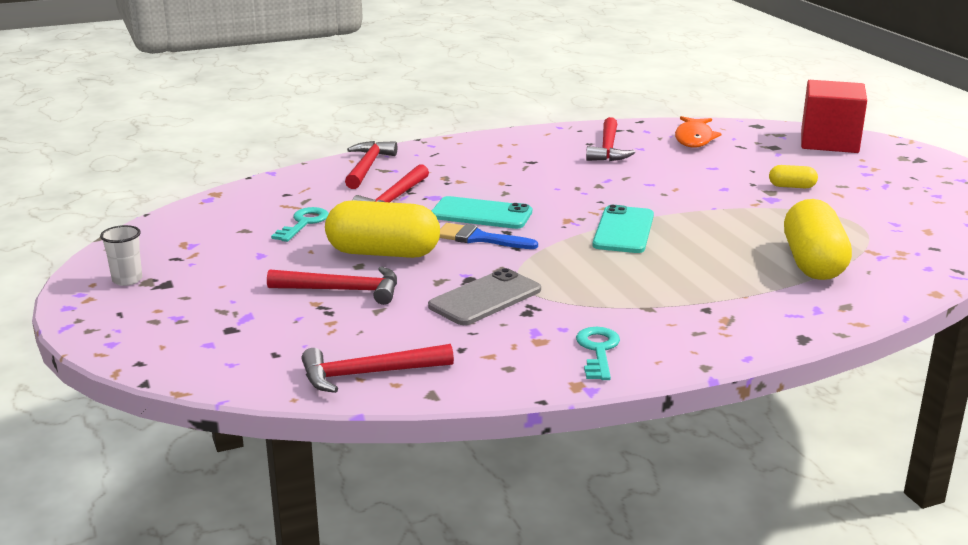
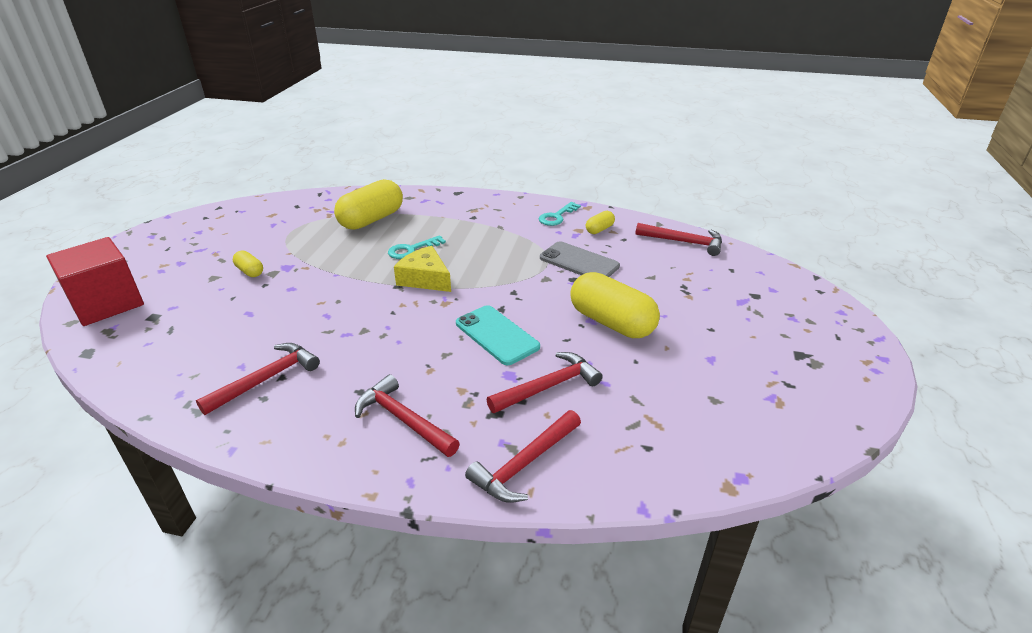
camera: 145 degrees left, 10 degrees up
(127, 280) = (834, 372): white cup -> none
(303, 223) = (654, 386): turquoise key -> turquoise key (412, 250)
(342, 290) = (664, 299): red hammer -> red hammer (403, 419)
(479, 238) = (528, 309): blue brush -> none
(485, 298) = (579, 262): grey phone -> grey phone turned 45 degrees clockwise
(511, 351) = (599, 229): none -> yellow capsule
(623, 230) = (425, 279): turquoise phone -> yellow cheese
(694, 138) = (174, 358): orange fish -> none

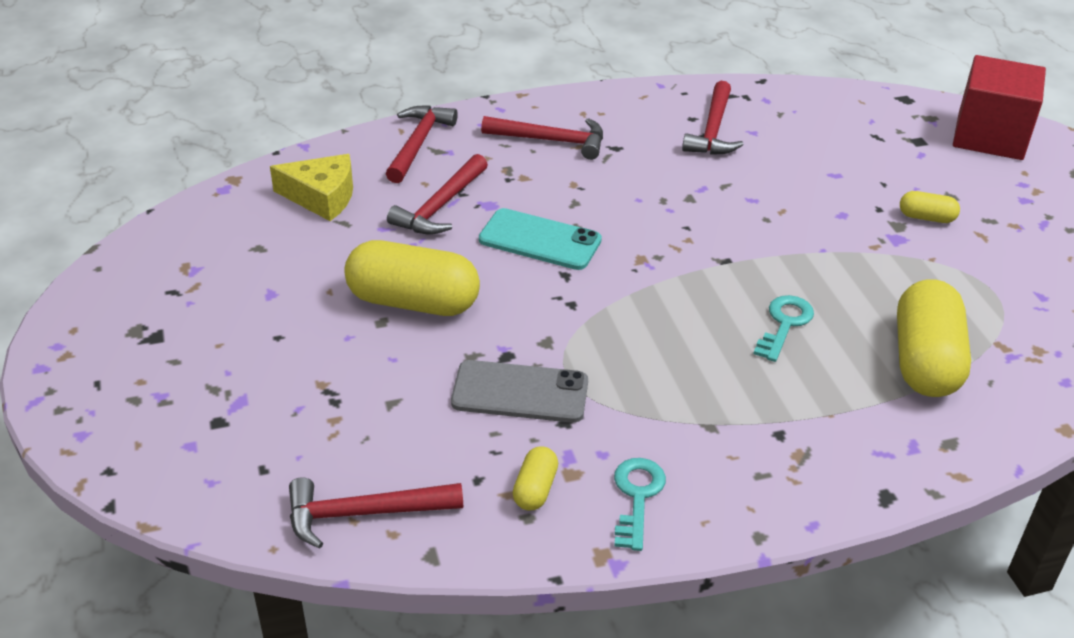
camera: 150 degrees right, 5 degrees up
(425, 279) = (705, 283): yellow cheese -> yellow cheese (322, 197)

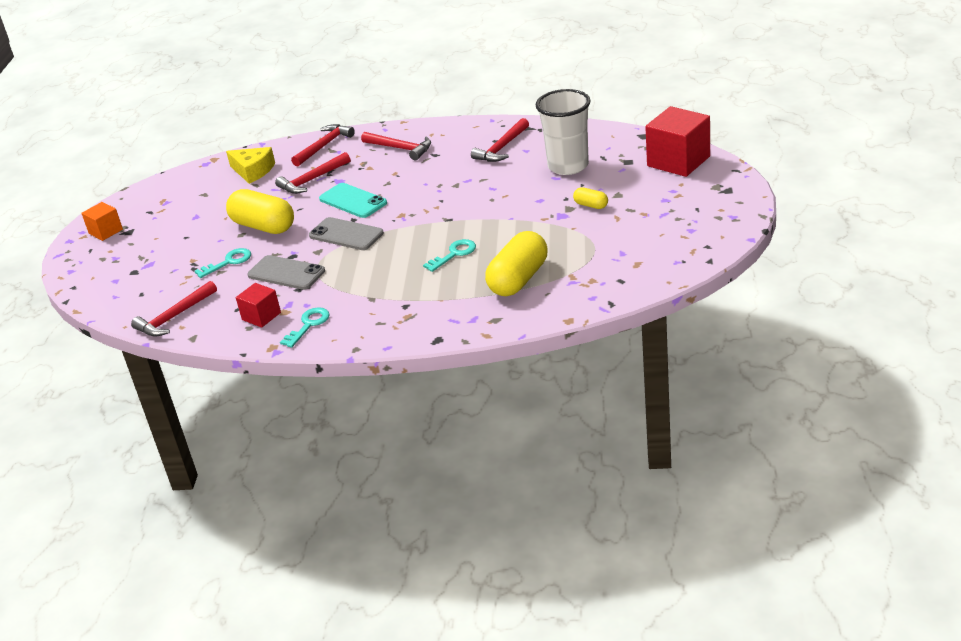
camera: 25 degrees right, 5 degrees down
(107, 340) = (106, 231): none -> orange cube
(364, 513) = (174, 317): red hammer -> red hammer turned 60 degrees counterclockwise
(395, 381) = (228, 262): none -> turquoise key
(535, 489) = (261, 316): yellow capsule -> red cube
(574, 304) = (346, 234): none -> grey phone
(838, 154) = (568, 166): none -> white cup

